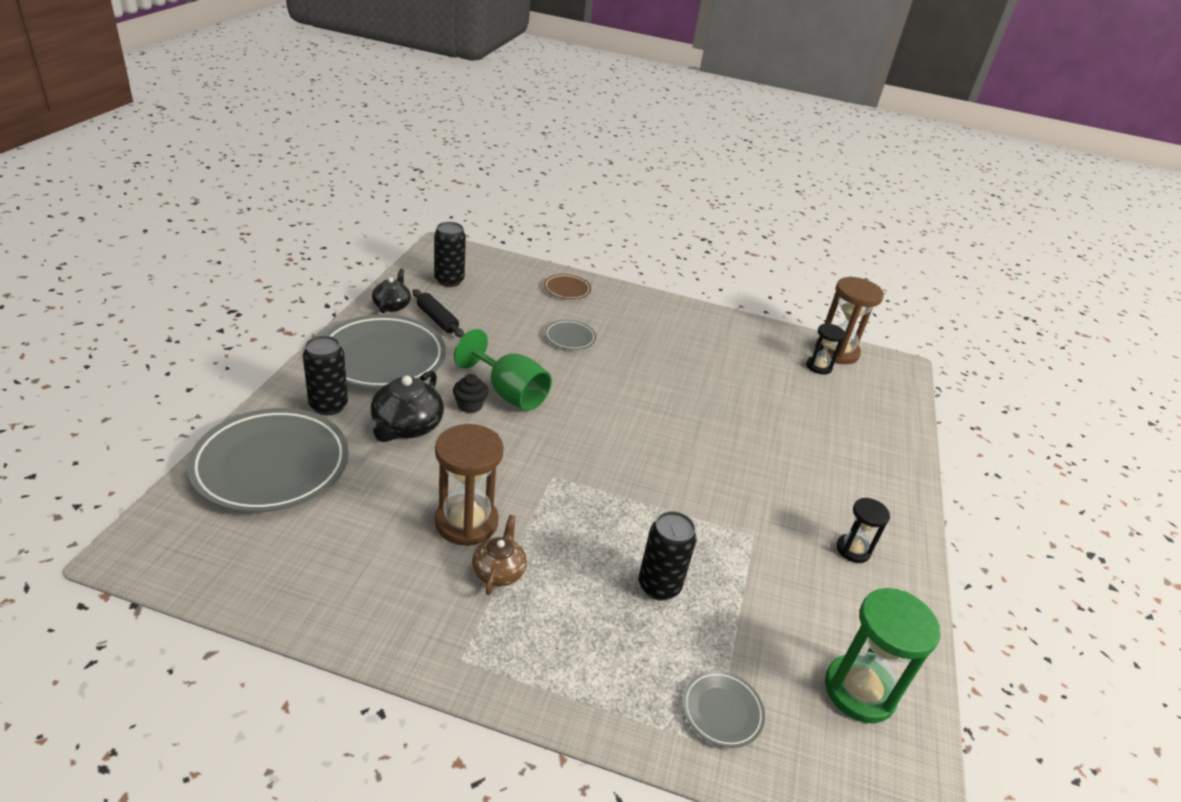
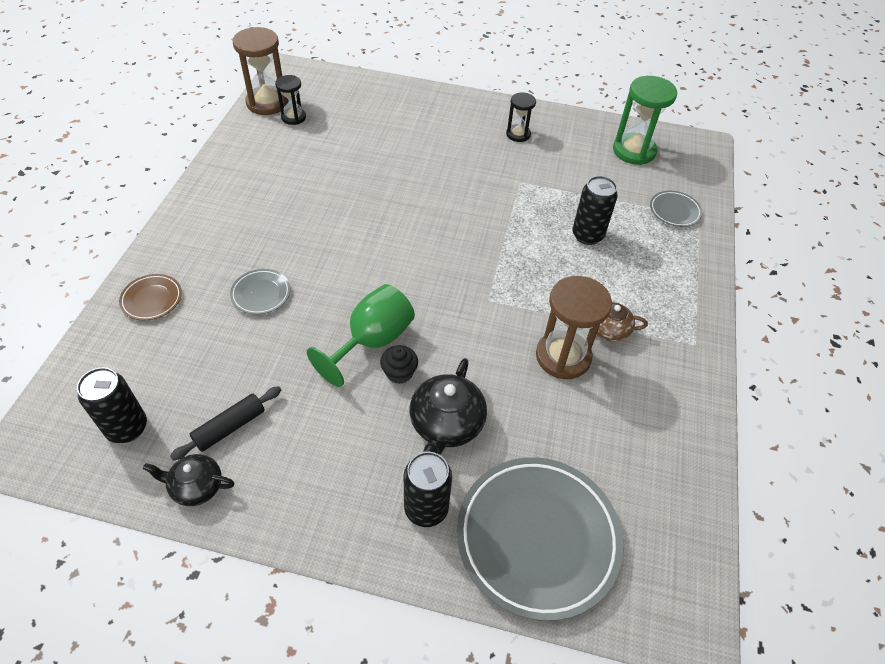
camera: 90 degrees left, 15 degrees up
(382, 358) = (323, 473): grey plate -> none
(406, 427) = (446, 424): black teapot -> black teapot turned 90 degrees clockwise

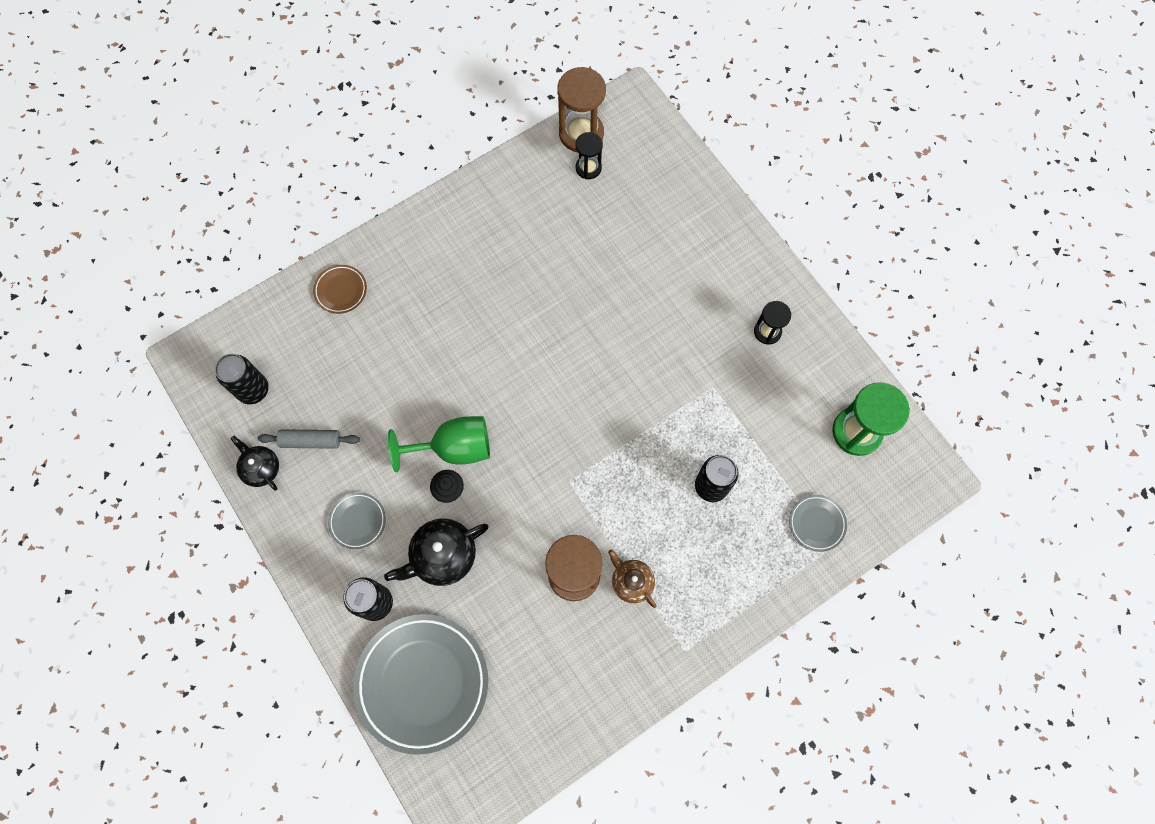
camera: 45 degrees right, 20 degrees up
(230, 427) = (311, 441): black rolling pin -> grey rolling pin
(261, 294) = (414, 343): grey plate -> grey plate (358, 521)

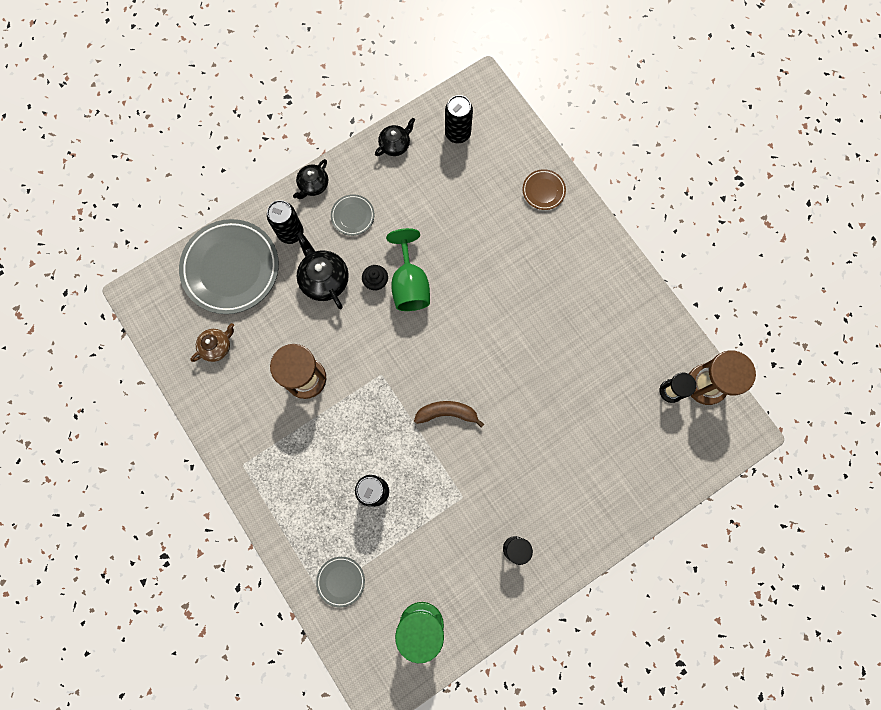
camera: 90 degrees right, 5 degrees up
(309, 575) = (313, 185): none -> black teapot
(311, 441) = (416, 178): grey rolling pin -> none
(616, 404) = (447, 413): none -> brown banana
(631, 581) = (298, 423): brown teapot -> brown teapot (217, 346)

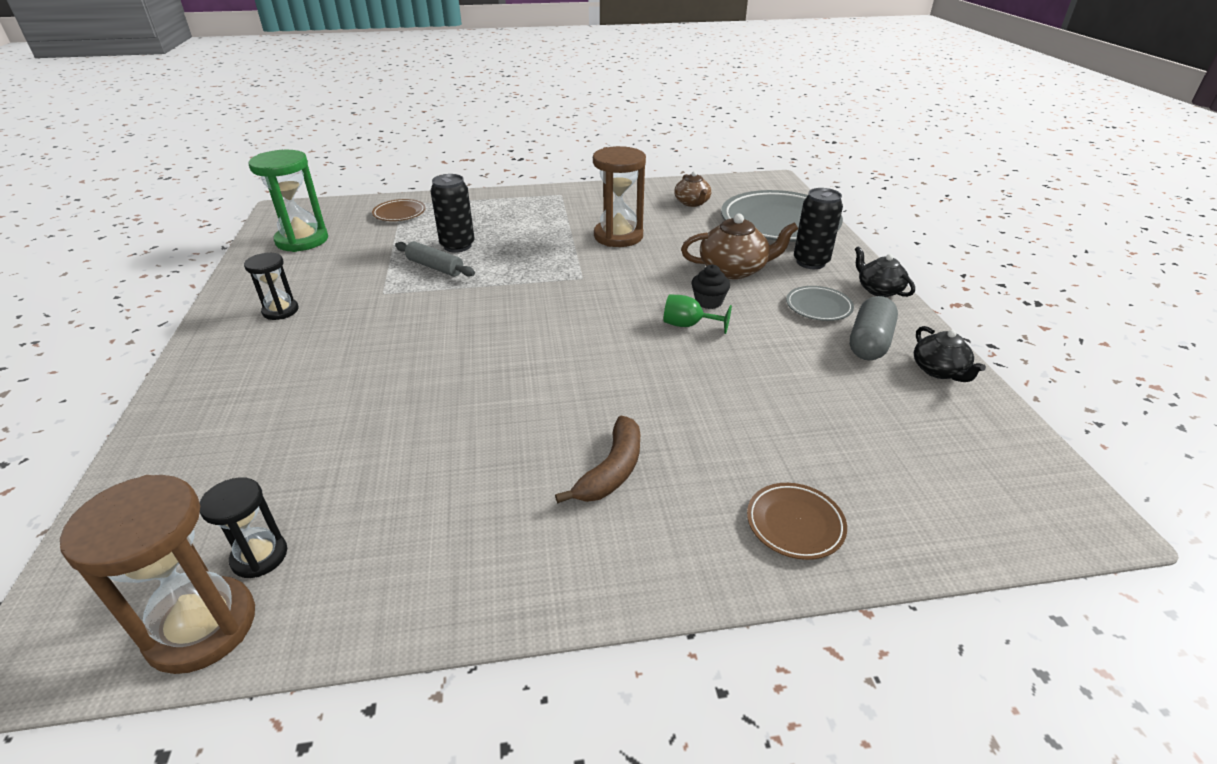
camera: 115 degrees right, 40 degrees down
(324, 279) = (734, 269): black teapot -> brown teapot
(341, 581) = (399, 213): grey plate -> brown plate
(382, 182) = (869, 343): none -> grey capsule
(410, 284) = (688, 325): green goblet -> green goblet, size x0.55
(413, 486) = (435, 267): none -> grey rolling pin
(447, 413) = (489, 308): brown banana -> brown banana (612, 470)
(457, 134) = (956, 445): black can -> none

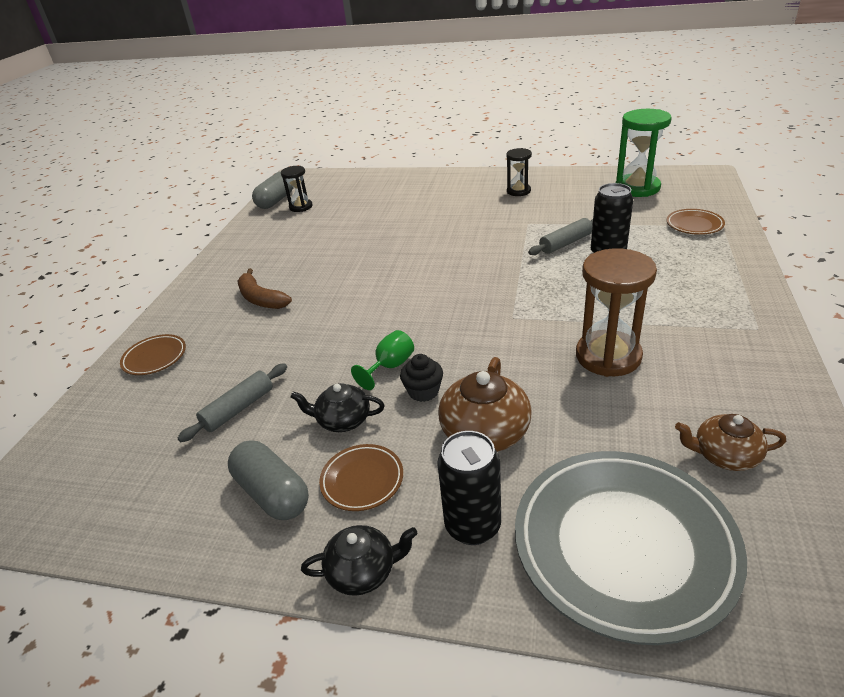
camera: 115 degrees right, 0 degrees up
(202, 627) = (276, 200): brown hourglass -> grey capsule
(810, 399) = (238, 409): none -> grey rolling pin
(818, 307) = (362, 480): grey plate -> brown plate
(939, 371) = (189, 529): black teapot -> black teapot (343, 420)

